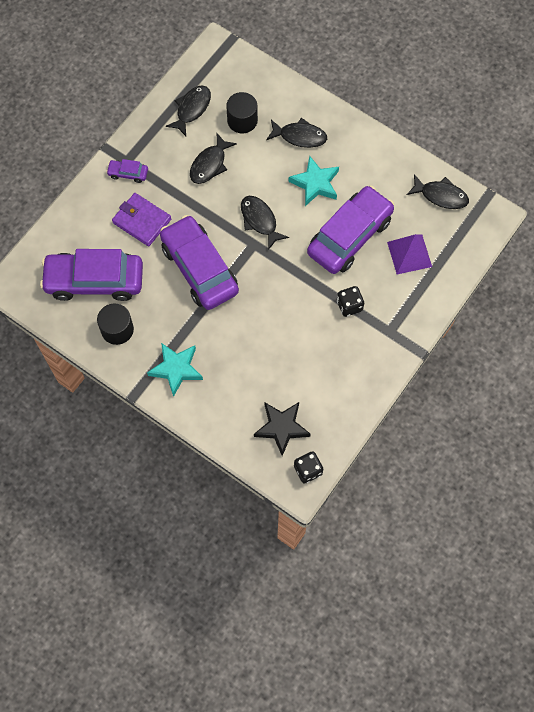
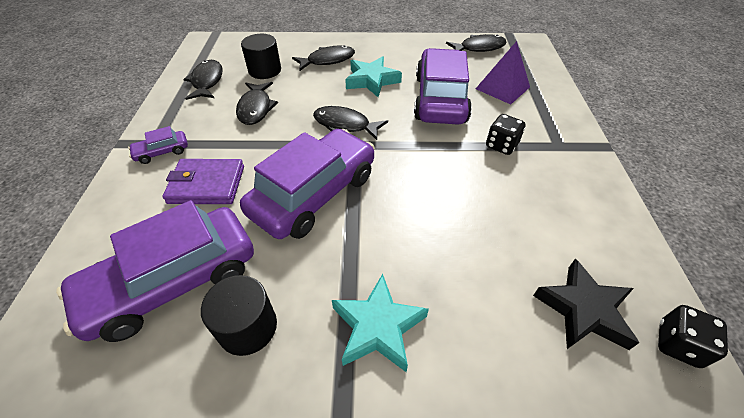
camera: 35 degrees left, 20 degrees down
(199, 268) = (314, 194): purple car -> purple car turned 105 degrees clockwise

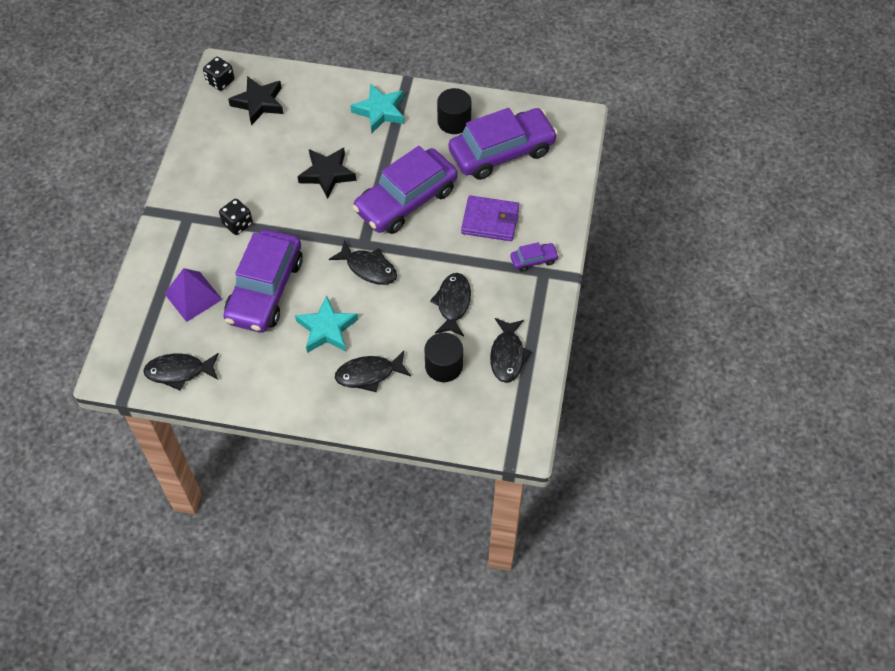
camera: 170 degrees left, 10 degrees up
(425, 212) = (327, 174): none -> black star

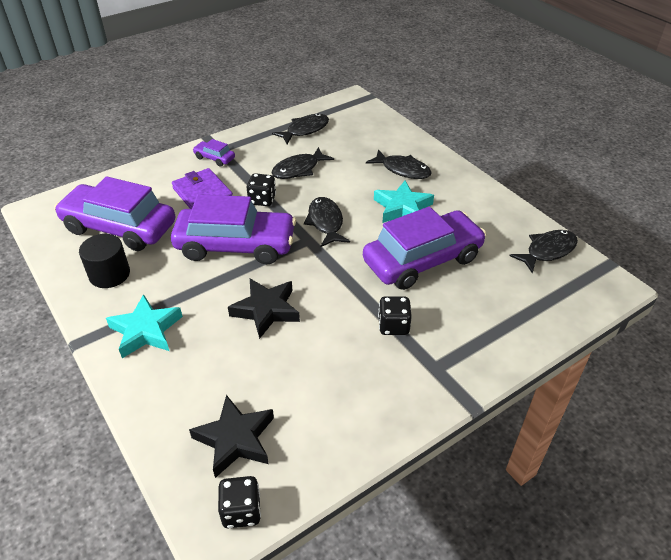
camera: 135 degrees left, 15 degrees down
(179, 371) = (547, 251): black fish -> black fish turned 75 degrees counterclockwise
(193, 296) = (491, 295): purple pyramid -> none
(440, 251) = (262, 200): none -> black dice
(443, 366) = (349, 147): black cylinder -> none

